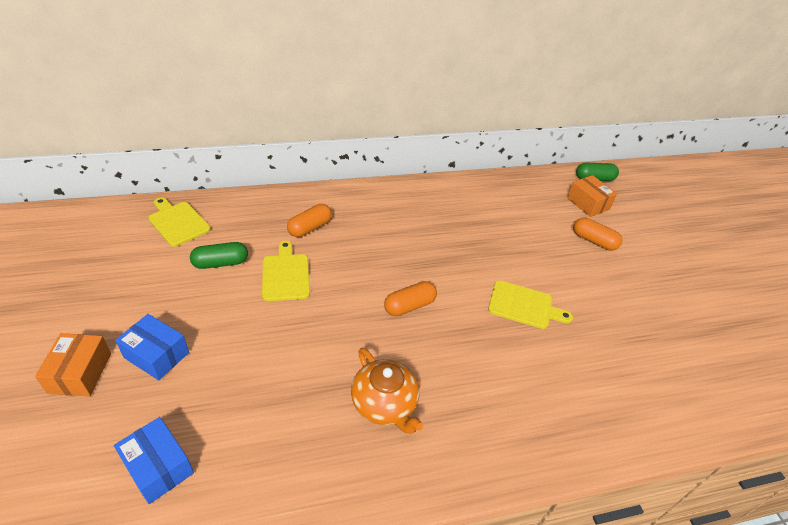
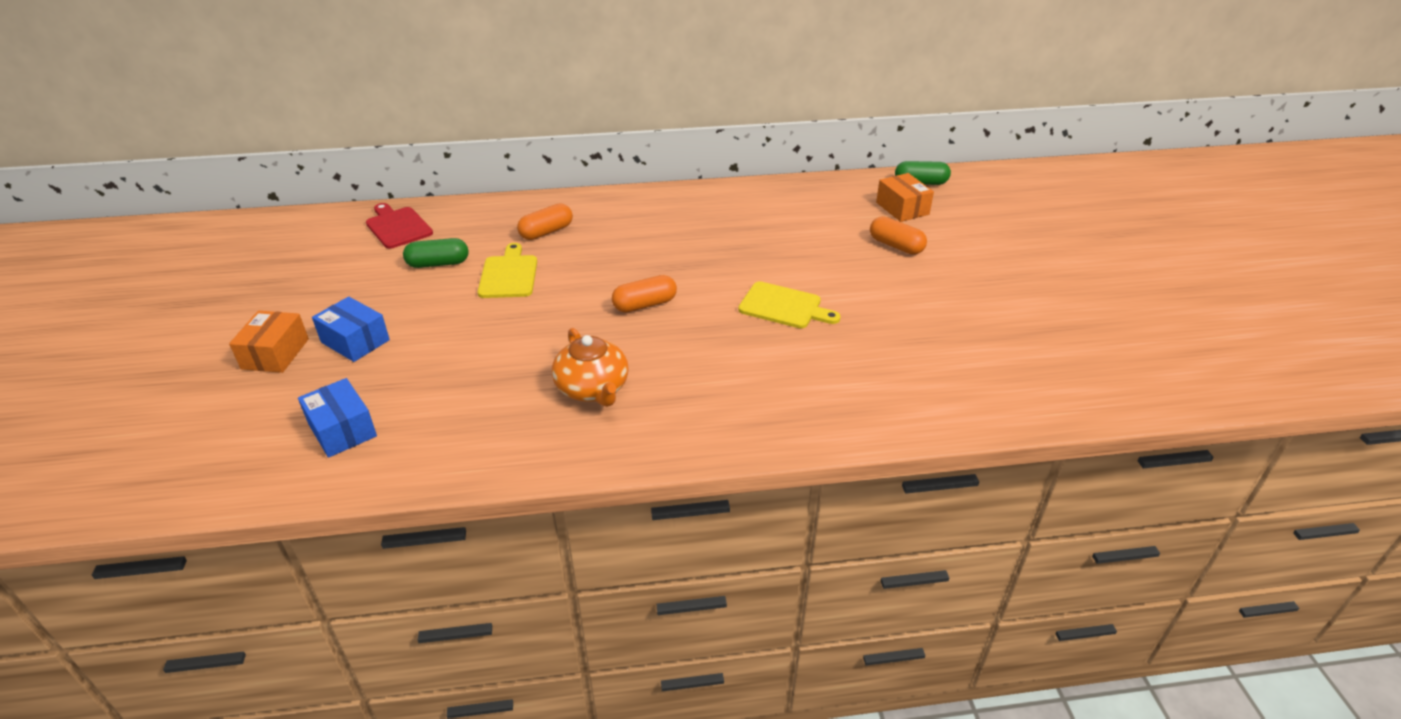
camera: 10 degrees right, 5 degrees down
(178, 222) = (398, 226): yellow cutting board -> red cutting board

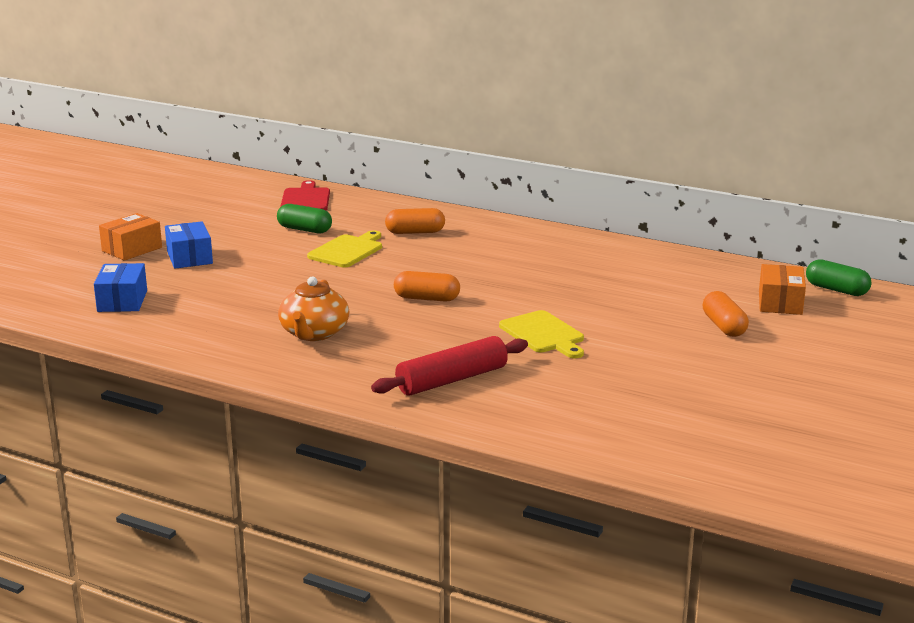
camera: 35 degrees right, 15 degrees down
(775, 391) = (452, 380): none -> red rolling pin

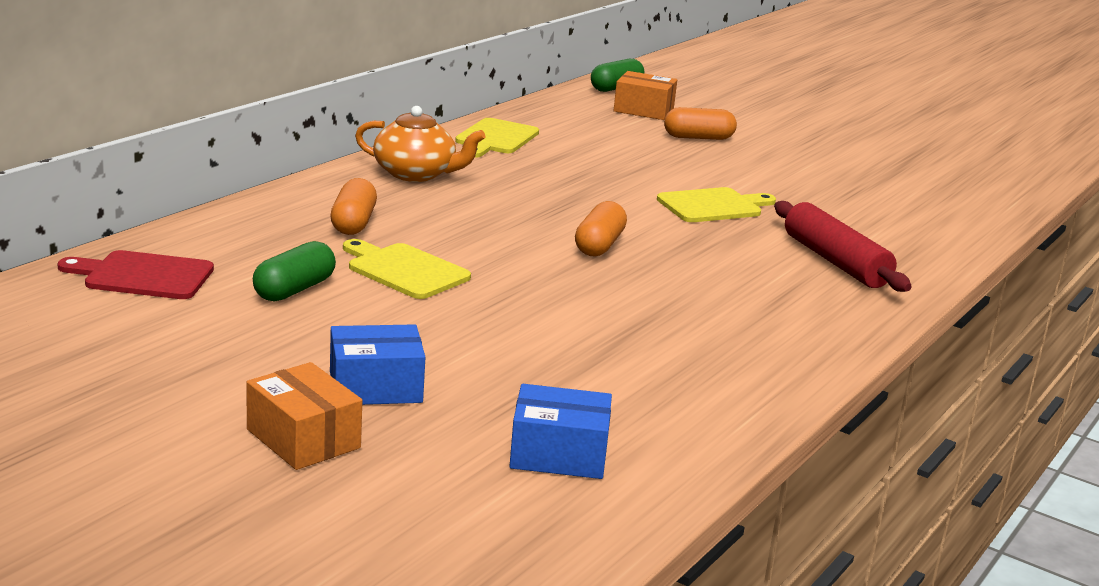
camera: 85 degrees left, 0 degrees up
(314, 333) = (704, 319): orange teapot -> orange teapot (416, 174)
(628, 256) = (495, 138): none -> yellow cutting board

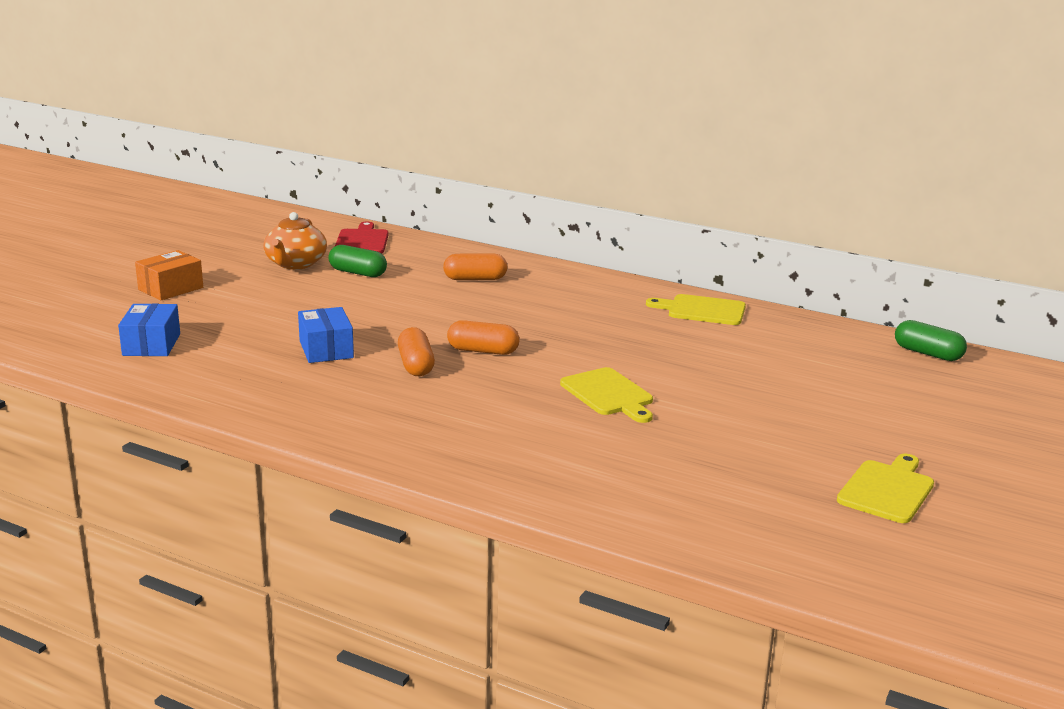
camera: 85 degrees right, 0 degrees up
(375, 387) = (231, 299): blue box -> blue box (326, 349)
(404, 270) = (401, 296): yellow cutting board -> yellow cutting board (887, 490)
(416, 174) = (588, 290): orange teapot -> orange teapot (295, 264)
(643, 110) = (867, 366): orange box -> none
(698, 138) = (806, 391): orange capsule -> orange capsule (416, 365)
(835, 261) = (505, 444): red rolling pin -> none

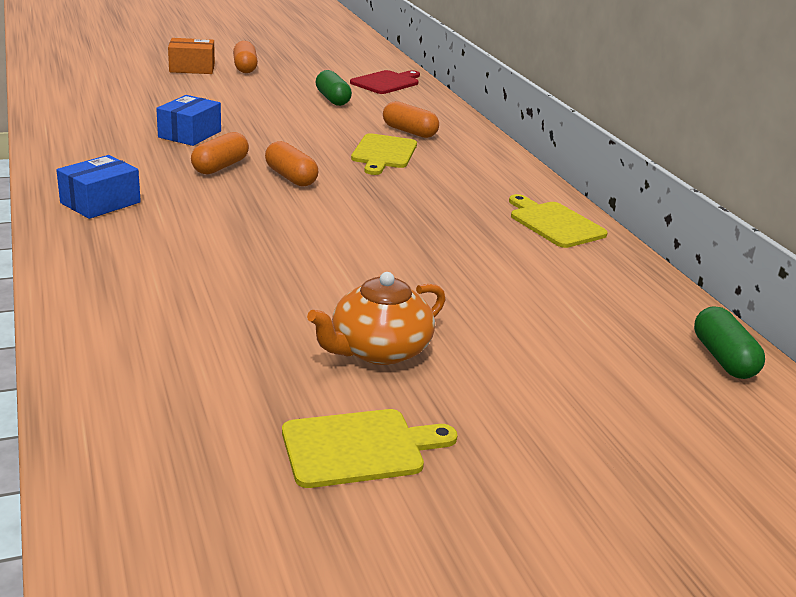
camera: 40 degrees right, 5 degrees up
(151, 344) = (100, 92): blue box -> blue box (100, 202)
(216, 270) = (245, 68): none -> orange capsule
(295, 264) = (305, 80): orange teapot -> orange teapot (378, 350)
(609, 394) = (308, 246): yellow cutting board -> yellow cutting board (383, 153)

